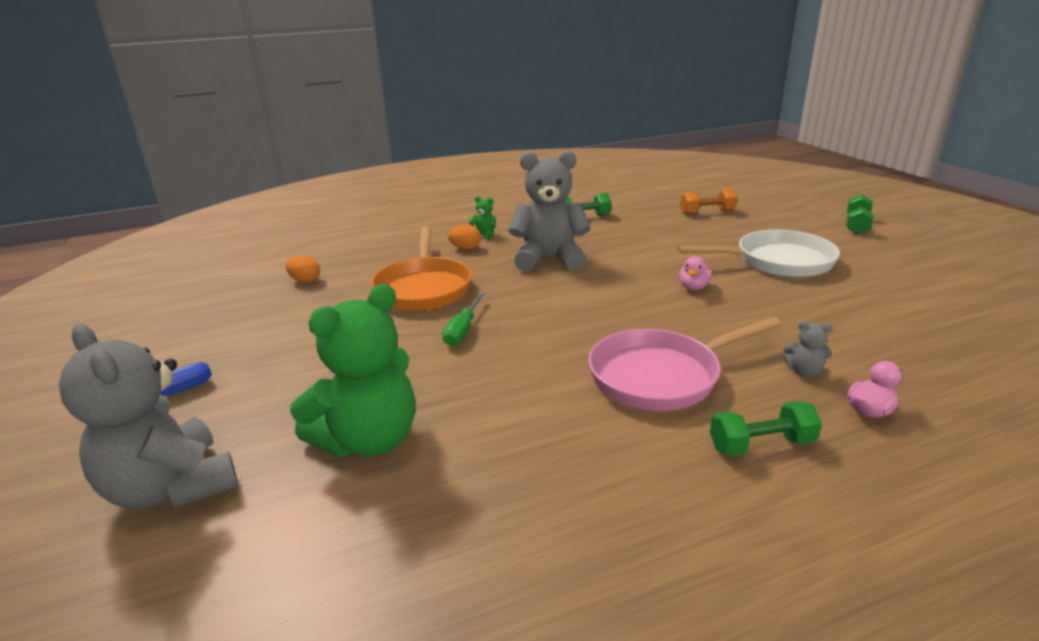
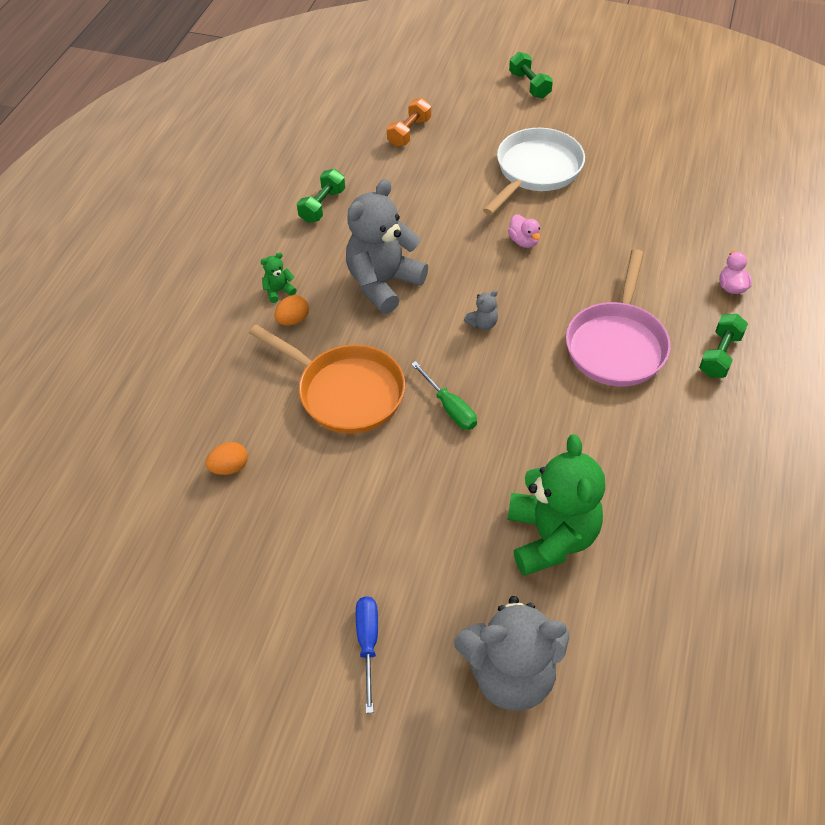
camera: 50 degrees left, 25 degrees up
(804, 371) = (673, 279): grey teddy bear -> grey teddy bear (482, 324)

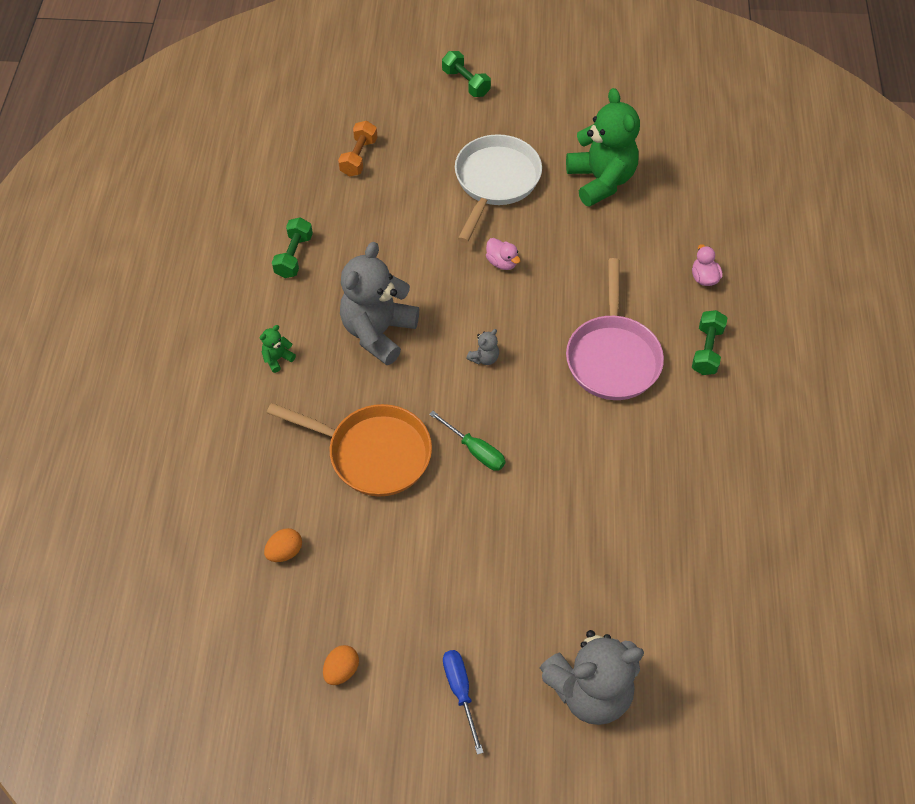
camera: 15 degrees left, 5 degrees up
(293, 320) = (301, 387): orange egg -> orange egg (341, 670)
(550, 537) = (596, 558): green teddy bear -> green teddy bear (601, 180)

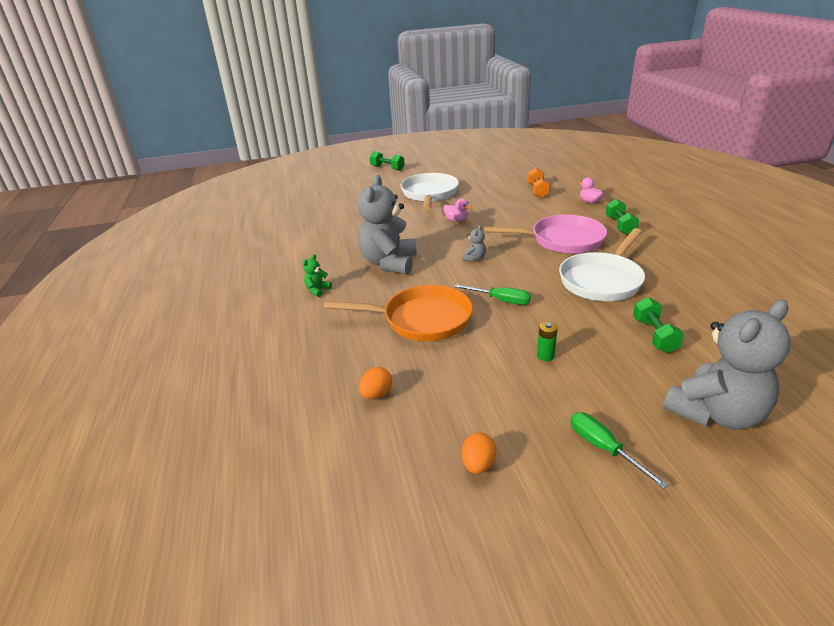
camera: 15 degrees left, 25 degrees down
(294, 256) = (308, 244): green dumbbell -> green dumbbell (654, 335)
(359, 157) = (334, 201): orange dumbbell -> orange dumbbell (537, 191)
(460, 691) = (603, 448): blue screwdriver -> green screwdriver
(475, 556) = (545, 356): none -> green battery
(601, 180) = (494, 183): green teddy bear -> none
(611, 454) = (602, 280): none -> white pan
(612, 357) = (562, 240): pink pan -> pink pan turned 75 degrees counterclockwise

